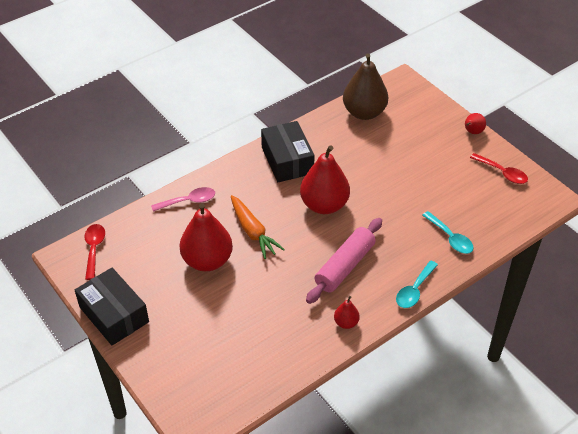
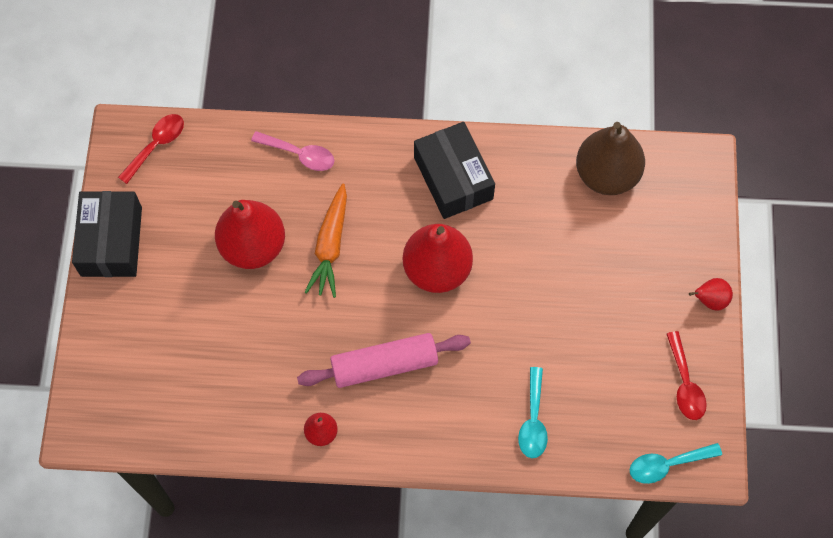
camera: 40 degrees right, 20 degrees up
(287, 160) = (453, 178): black box -> black box turned 45 degrees counterclockwise
(414, 290) = (429, 452): turquoise spoon -> turquoise spoon (667, 464)

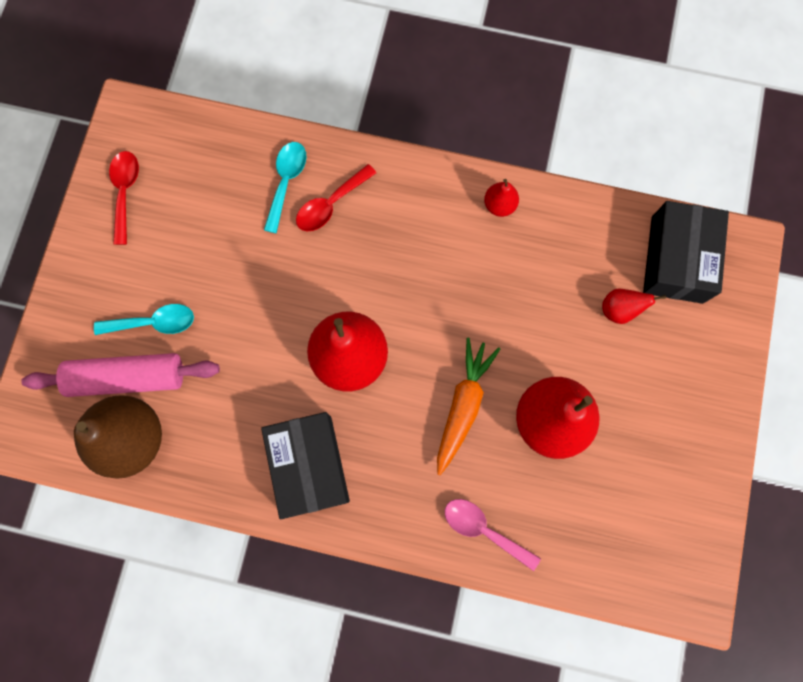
camera: 170 degrees left, 10 degrees up
(111, 241) = (711, 455): black box -> black box (677, 259)
(156, 145) = (655, 573): red spoon -> red spoon (331, 204)
(384, 365) = (425, 262): pink rolling pin -> pink rolling pin (128, 377)
(667, 464) = (168, 120): turquoise spoon -> turquoise spoon (153, 323)
(710, 300) = (69, 273): red pear -> red pear (619, 310)

